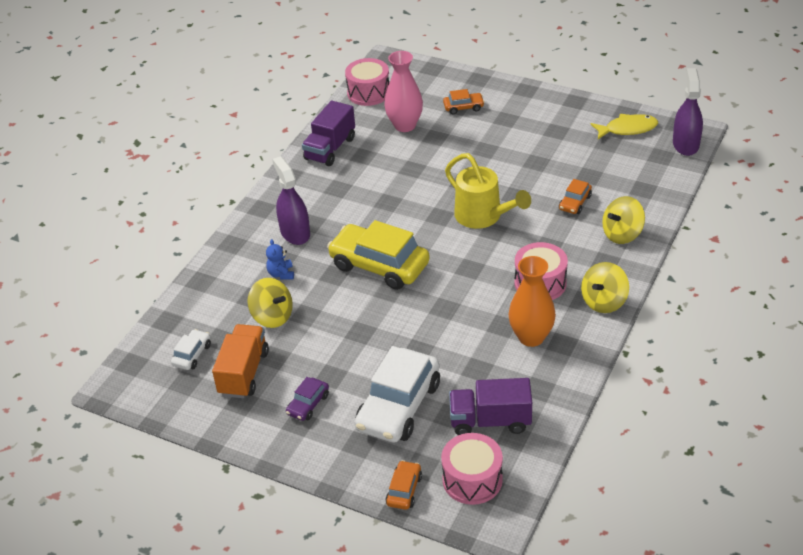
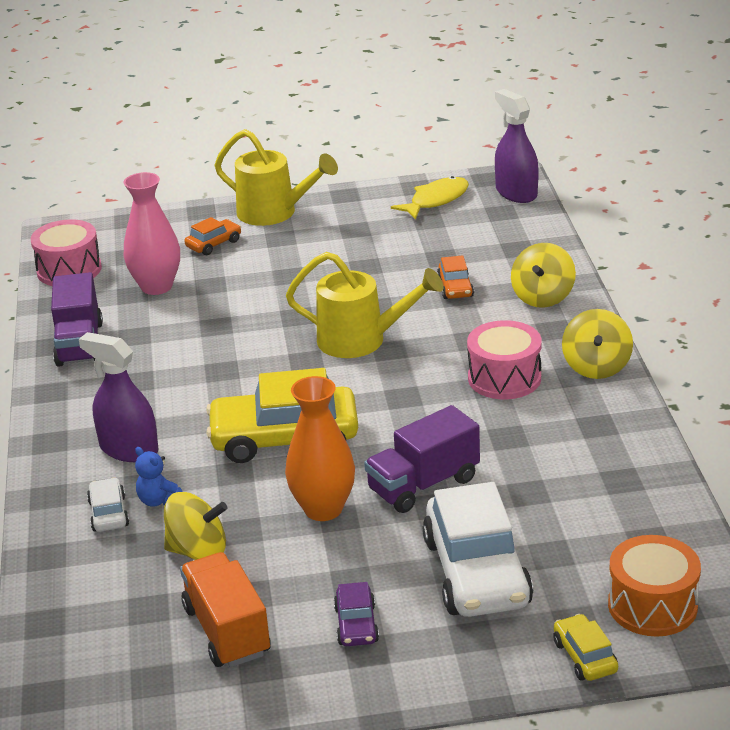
camera: 35 degrees left, 10 degrees down
(192, 355) = (127, 644): white car -> white car (109, 513)
(404, 490) = (585, 657): orange car -> yellow car
(472, 479) = (652, 605): pink drum -> orange drum
(490, 421) = (604, 537): purple truck -> purple truck (423, 485)
(520, 98) = (275, 213): none -> yellow watering can
(531, 337) = (555, 434): orange vase -> orange vase (323, 509)

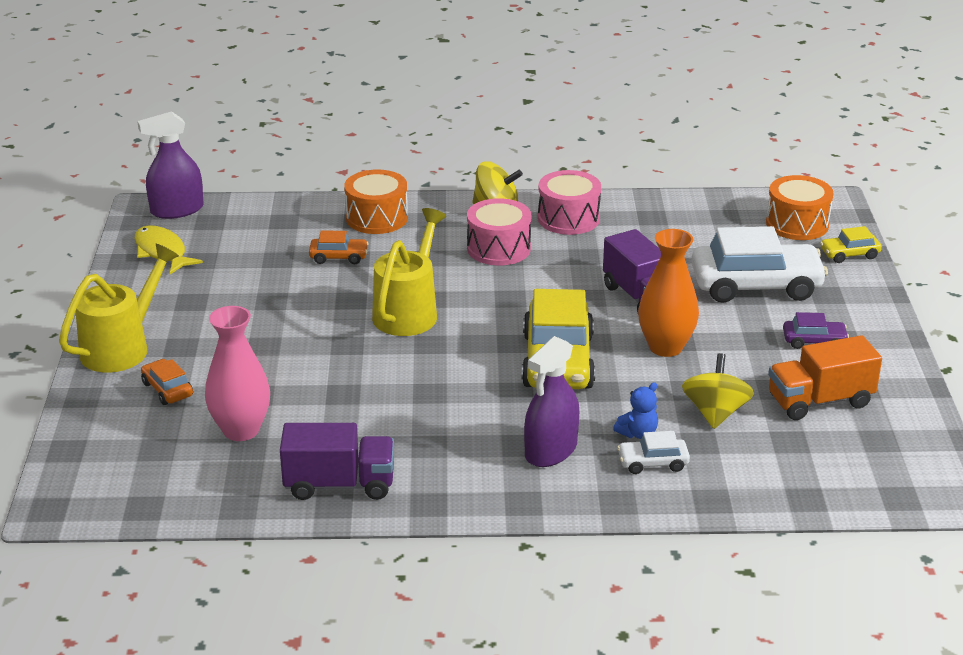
camera: 85 degrees left, 0 degrees up
(69, 270) = (165, 495): pink drum -> pink drum (568, 218)
(543, 297) = (377, 218): yellow spinning top -> orange drum

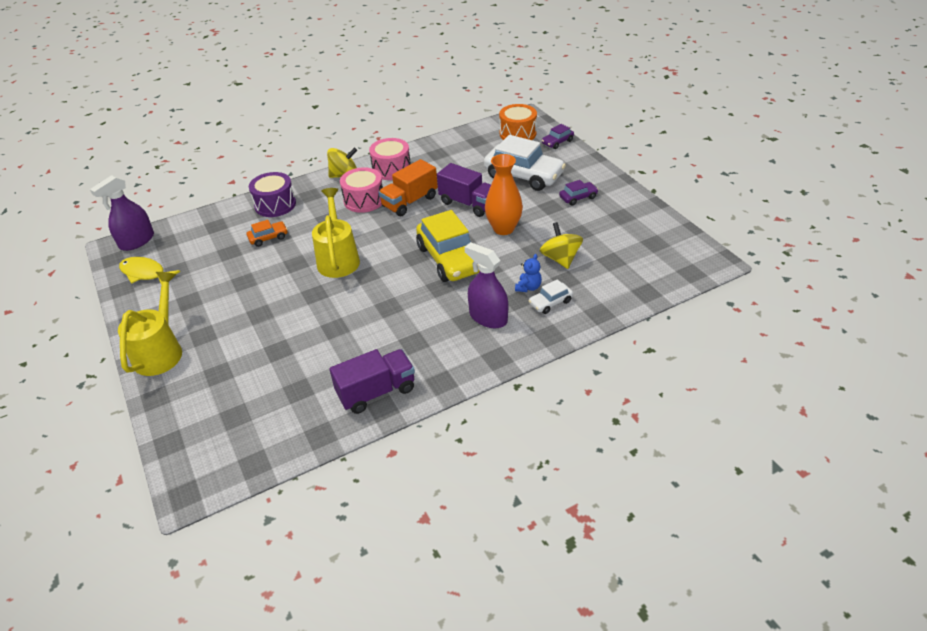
camera: 25 degrees left, 10 degrees up
(167, 389) = (214, 369): orange car -> none
(241, 430) = (285, 379): pink vase -> none
(377, 218) = (275, 205): orange drum -> purple drum
(551, 450) = (488, 317): purple spray bottle -> purple spray bottle turned 120 degrees clockwise
(756, 285) = (523, 175): white car -> white car turned 60 degrees clockwise
(820, 401) = (608, 231): orange truck -> orange truck (410, 202)
(849, 254) = (557, 142): yellow car -> purple car

